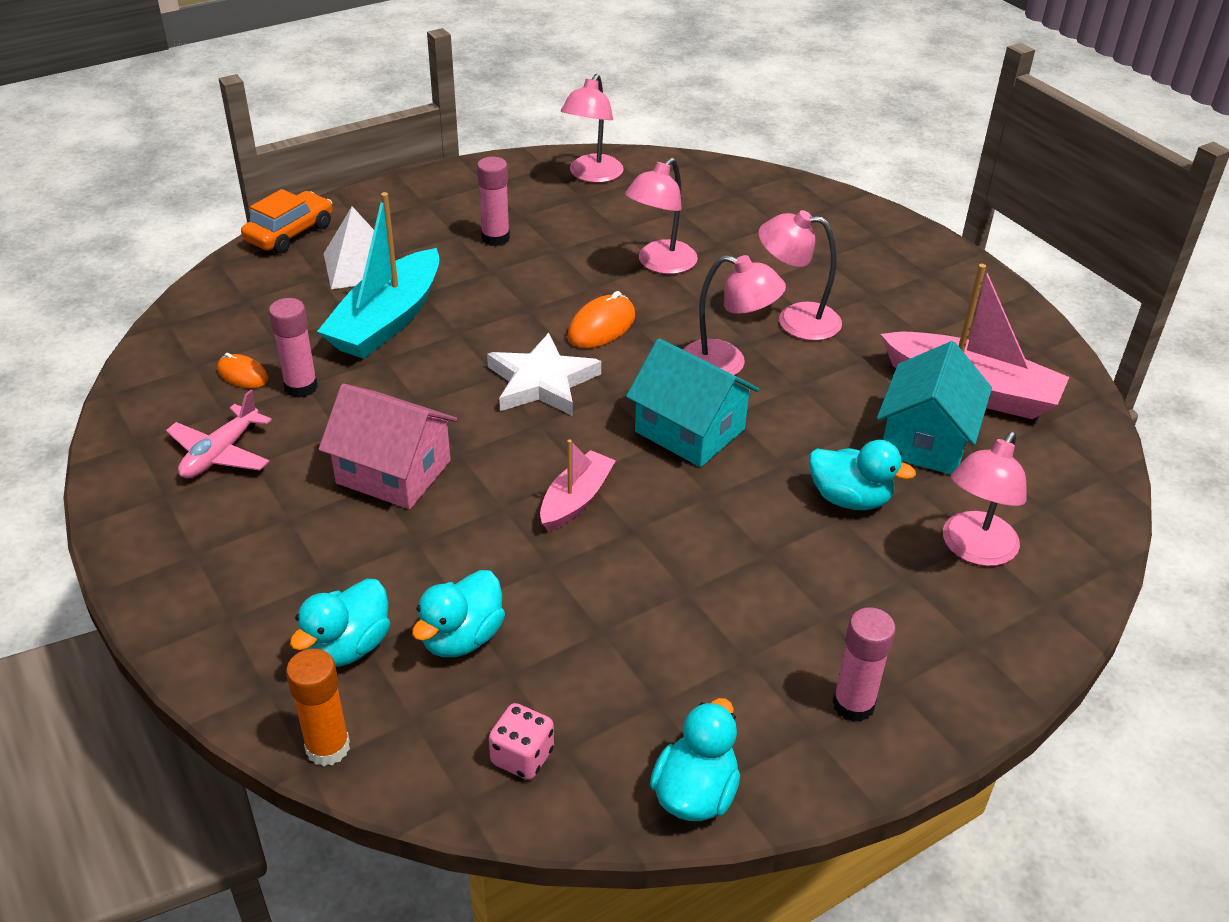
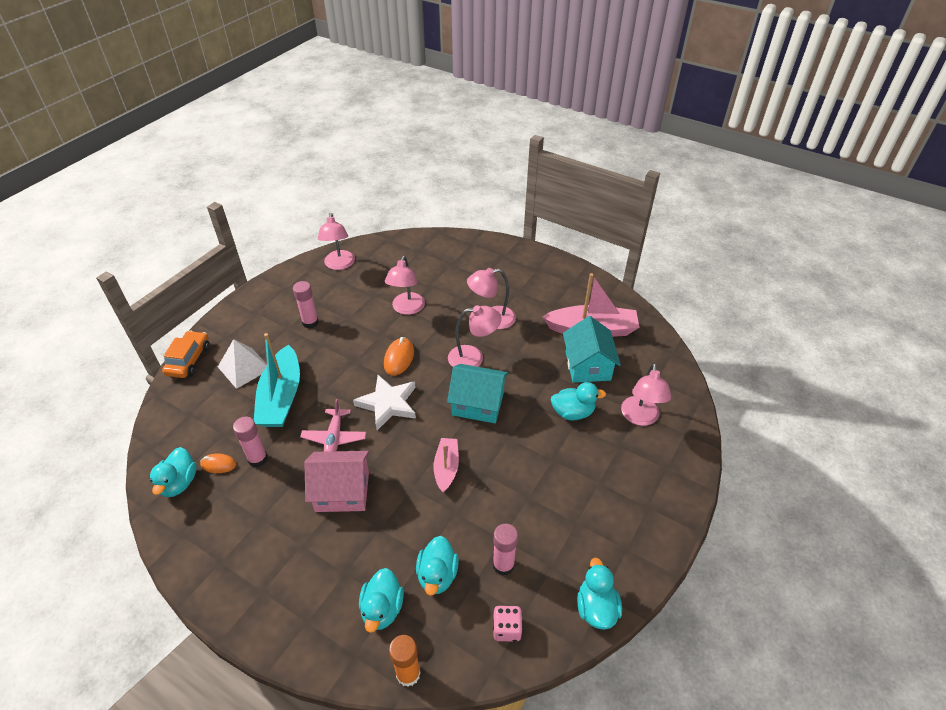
camera: 25 degrees left, 5 degrees up
(176, 379) = (179, 483): none -> turquoise duck
(221, 453) = (237, 521): pink plane -> pink plane (334, 437)
(853, 705) = (636, 525): pink glue stick -> pink glue stick (503, 565)

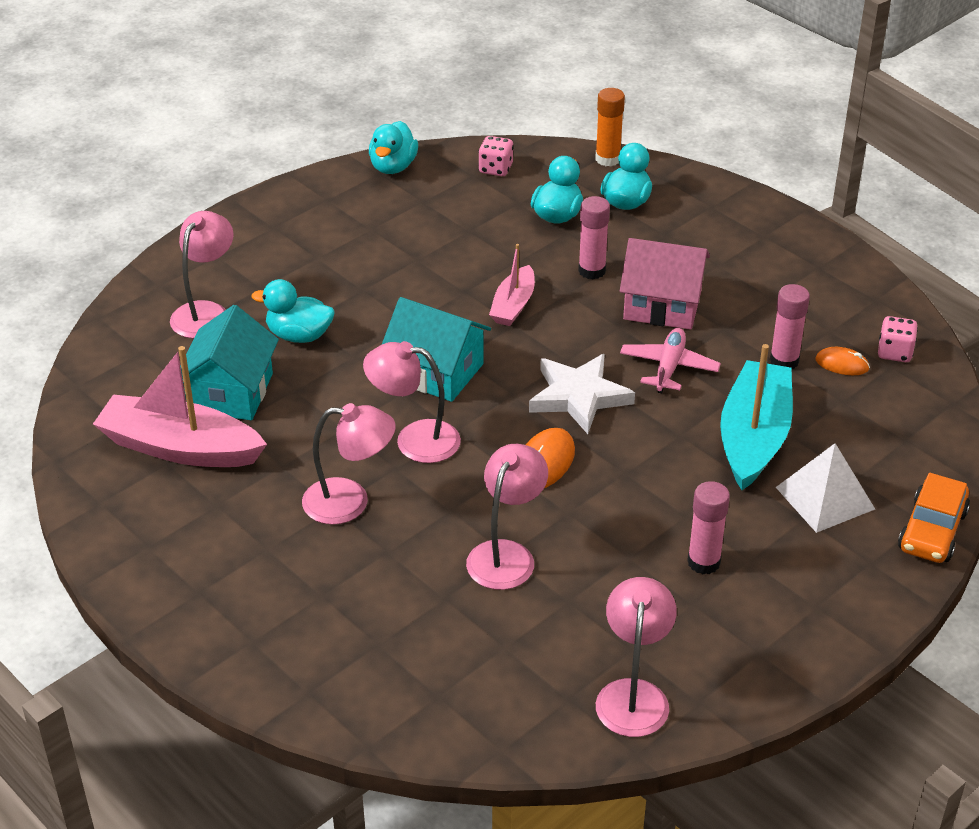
camera: 165 degrees left, 5 degrees down
(179, 483) = (894, 352): turquoise duck -> pink dice
(503, 565) = (477, 210): pink glue stick -> pink glue stick (592, 271)

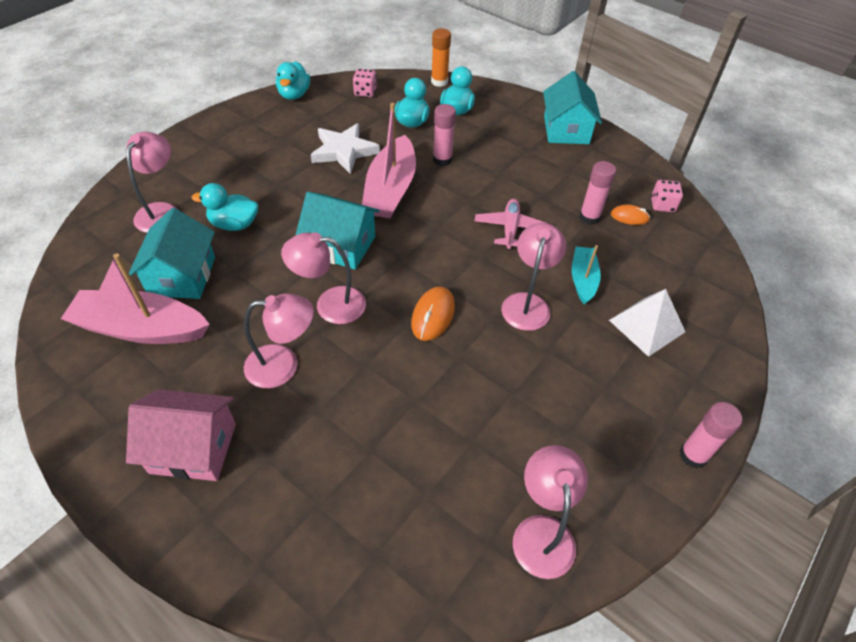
camera: 10 degrees left, 10 degrees up
(506, 554) = (415, 402): pink lamp -> pink lamp (527, 303)
(513, 305) = (391, 189): pink boat -> pink boat, size x1.79
(579, 396) = (449, 257): white star -> white star (344, 151)
(662, 305) = (496, 182): pink house -> pink house (193, 448)
(703, 562) = (571, 392): pink glue stick -> pink glue stick (693, 455)
(753, 437) = (583, 279): turquoise boat -> turquoise boat, size x0.56
(782, 240) = (566, 130): none -> turquoise house
(932, 531) = (731, 346): orange car -> none

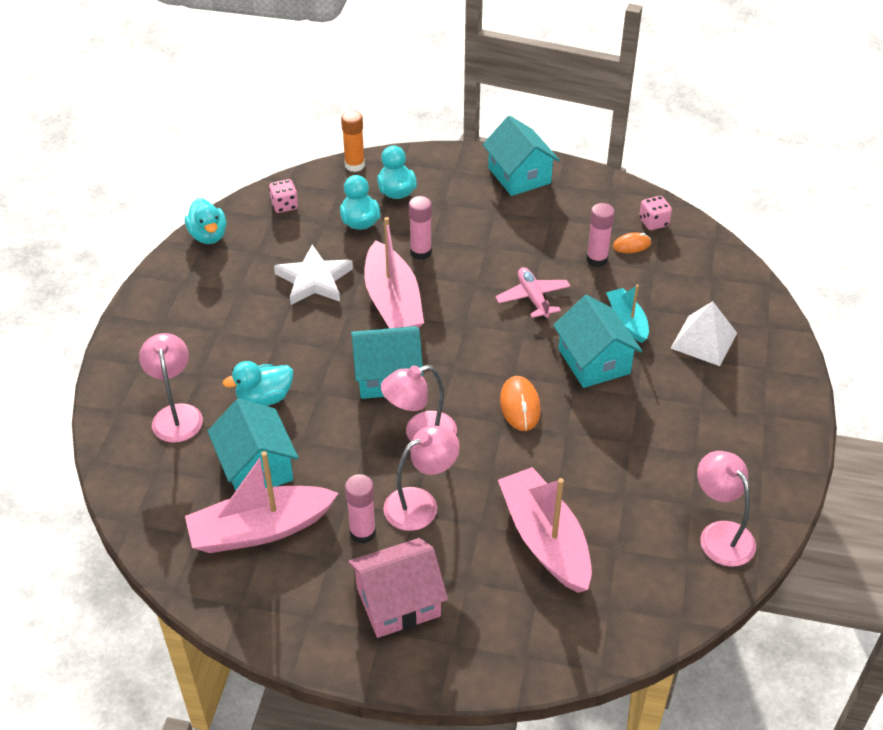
camera: 25 degrees left, 5 degrees down
(365, 451) = (544, 539): none -> pink boat
(527, 303) = (594, 361): pink lamp -> turquoise house
(693, 455) = (796, 429): pink glue stick -> pink glue stick (362, 532)

